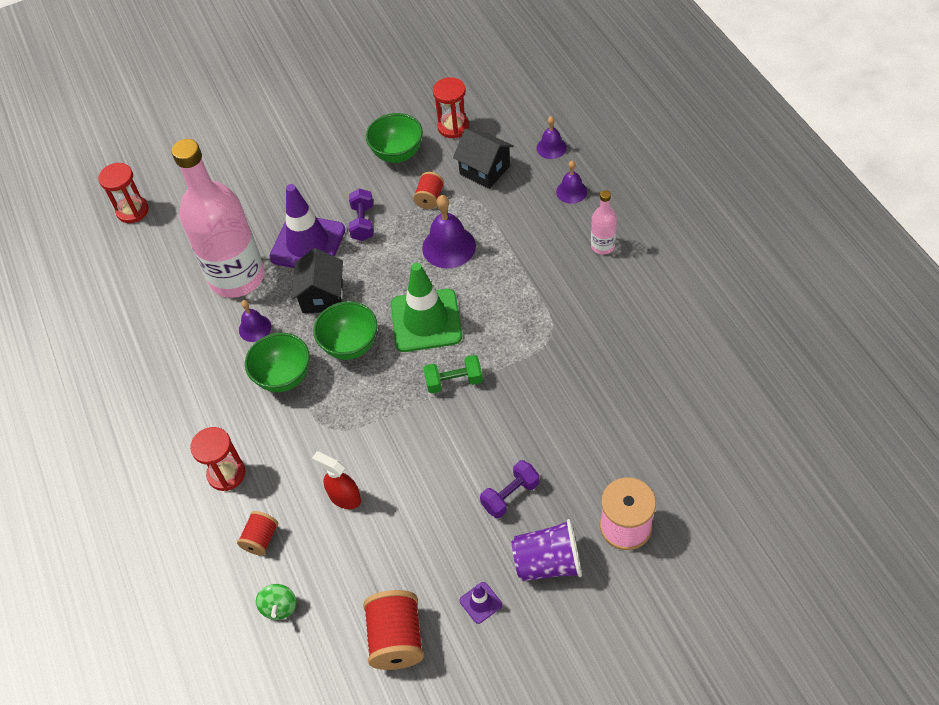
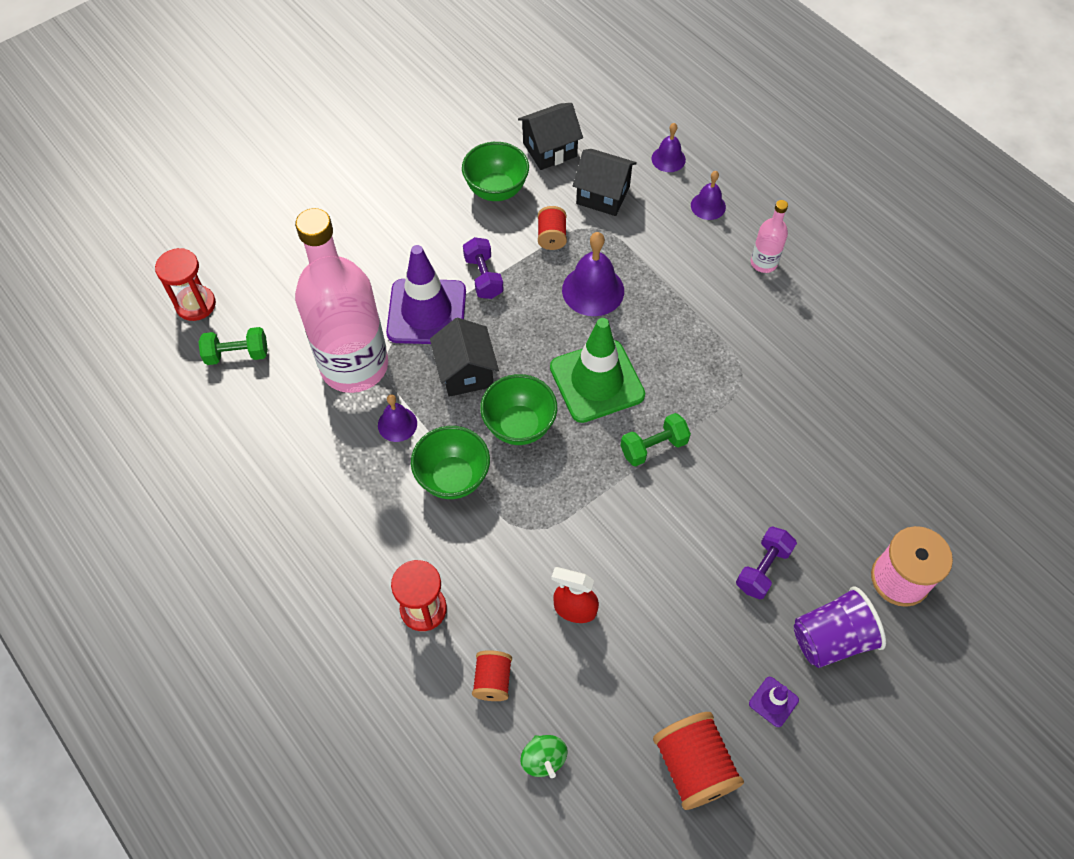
camera: 20 degrees left, 5 degrees up
(151, 254) = (237, 354): none -> green dumbbell
(453, 127) = (549, 150): red hourglass -> black house

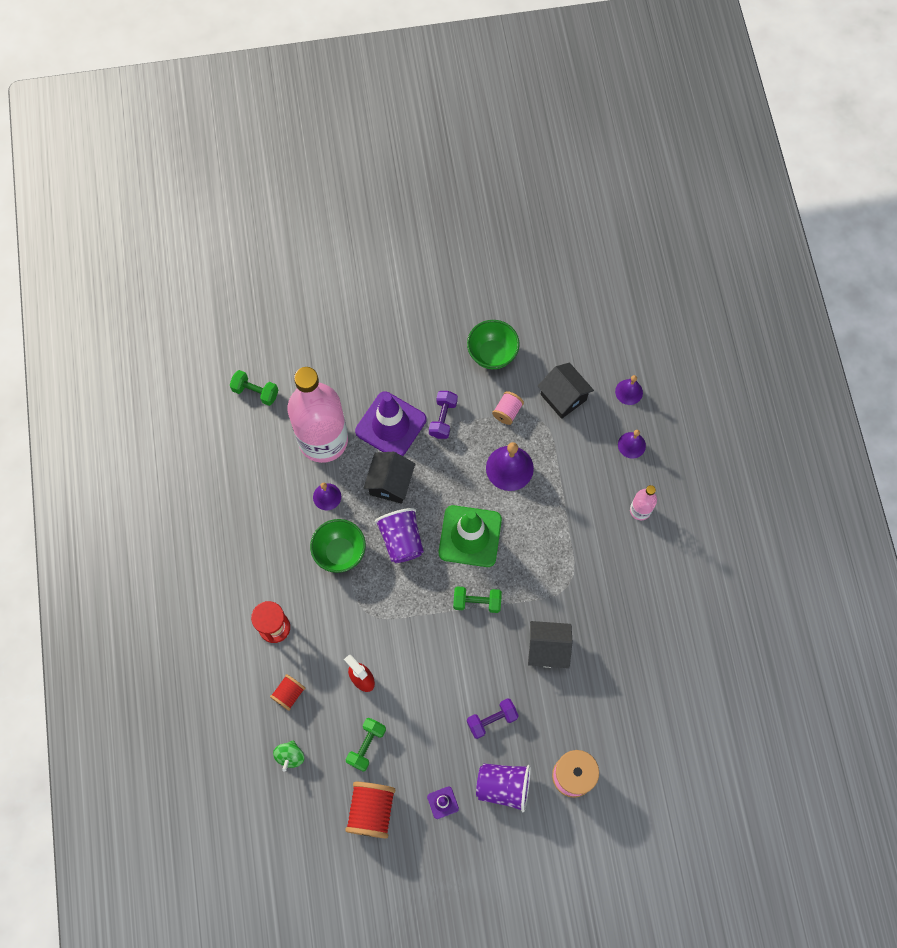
camera: 30 degrees right, 10 degrees up
(195, 304) = (248, 340): red hourglass -> none
(519, 426) = (401, 540): green bowl -> purple cup
(549, 150) = (549, 340): black house -> black house (547, 649)
(551, 237) = (507, 412): red spool -> pink spool
(633, 687) = (366, 745): none -> green dumbbell

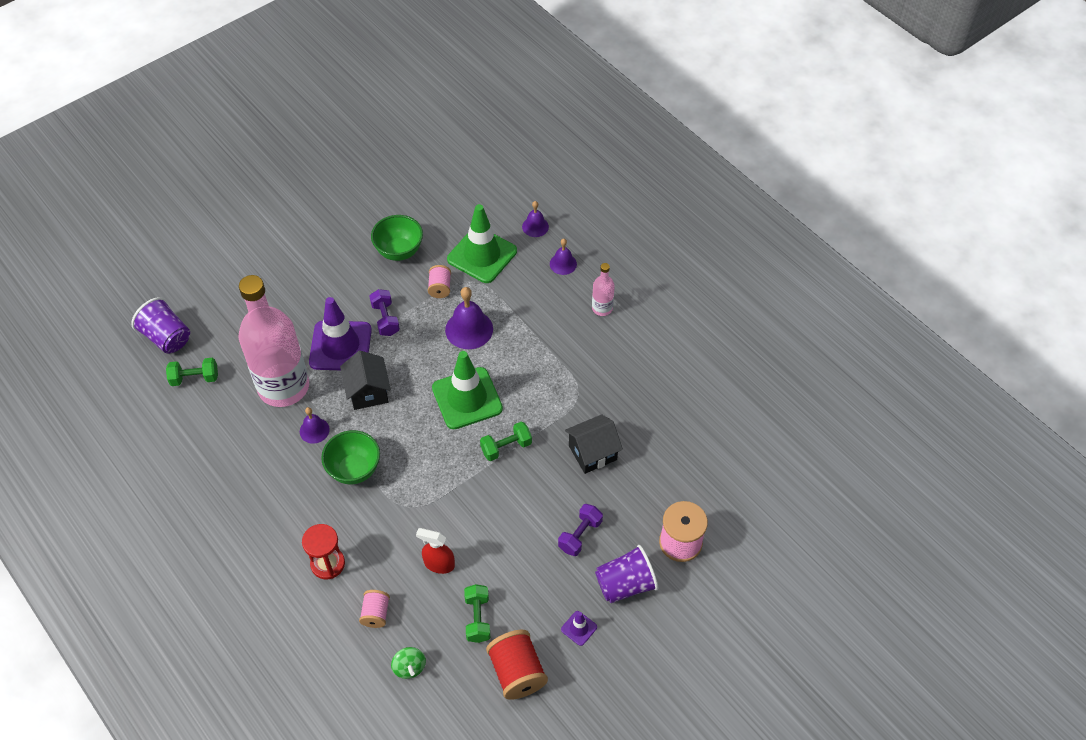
camera: 30 degrees left, 15 degrees down
(289, 694) = (376, 614): red spool -> pink spool
(401, 540) = (406, 431): purple cup -> purple cup (167, 337)
(563, 397) = (482, 255): black house -> green traffic cone

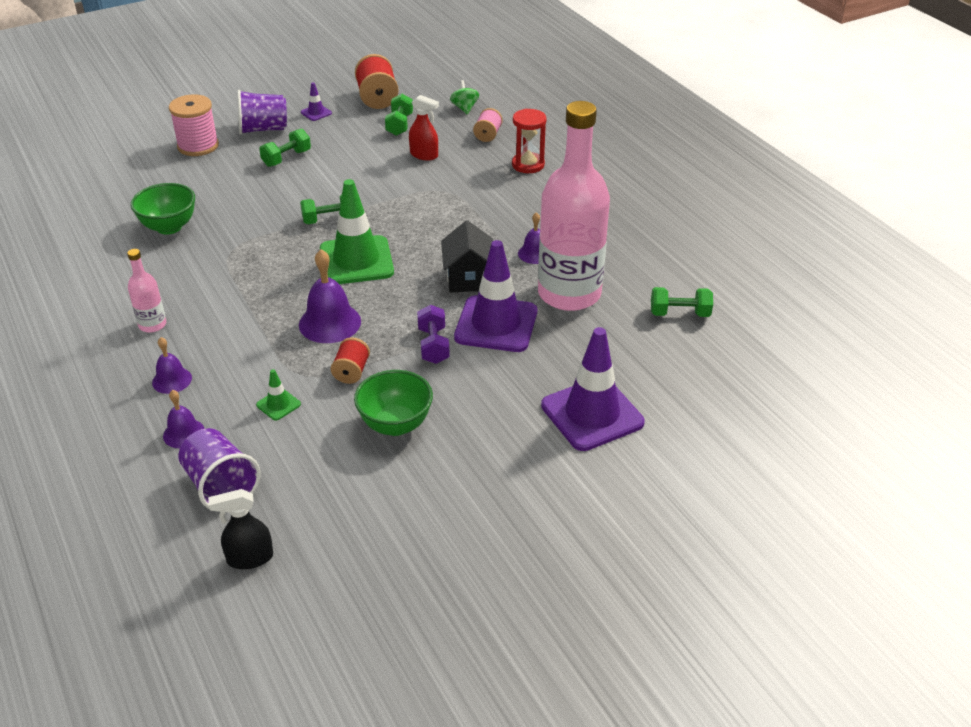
camera: 170 degrees left, 15 degrees down
(167, 337) = (724, 359): purple cup -> purple cup (221, 486)
(267, 277) = (592, 414): none -> purple traffic cone
(354, 470) = (494, 220): green bowl -> green bowl (169, 227)
(440, 288) = (351, 372): pink spool -> red spool
(462, 159) = (249, 558): none -> black spray bottle
(482, 255) = (278, 404): green traffic cone -> green traffic cone, size x0.43
(580, 535) = (286, 158): purple dumbbell -> green dumbbell
(592, 453) = (242, 207): black house -> none

